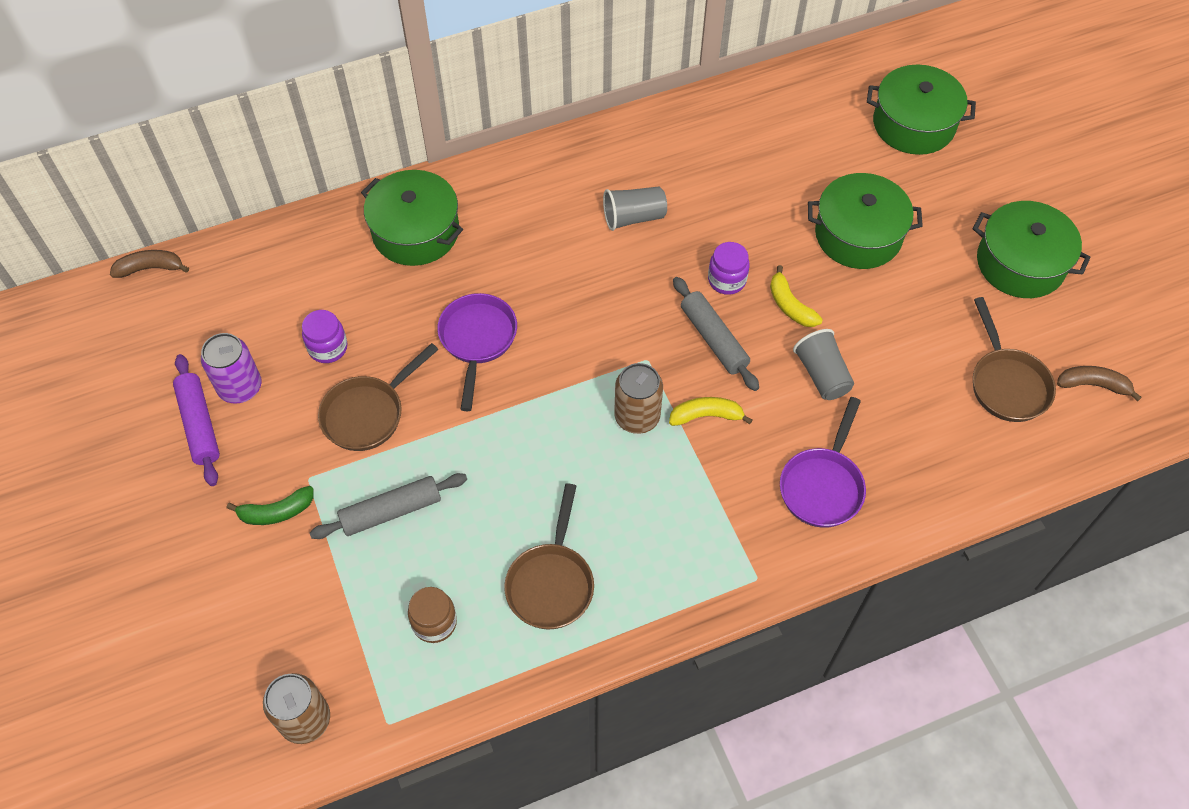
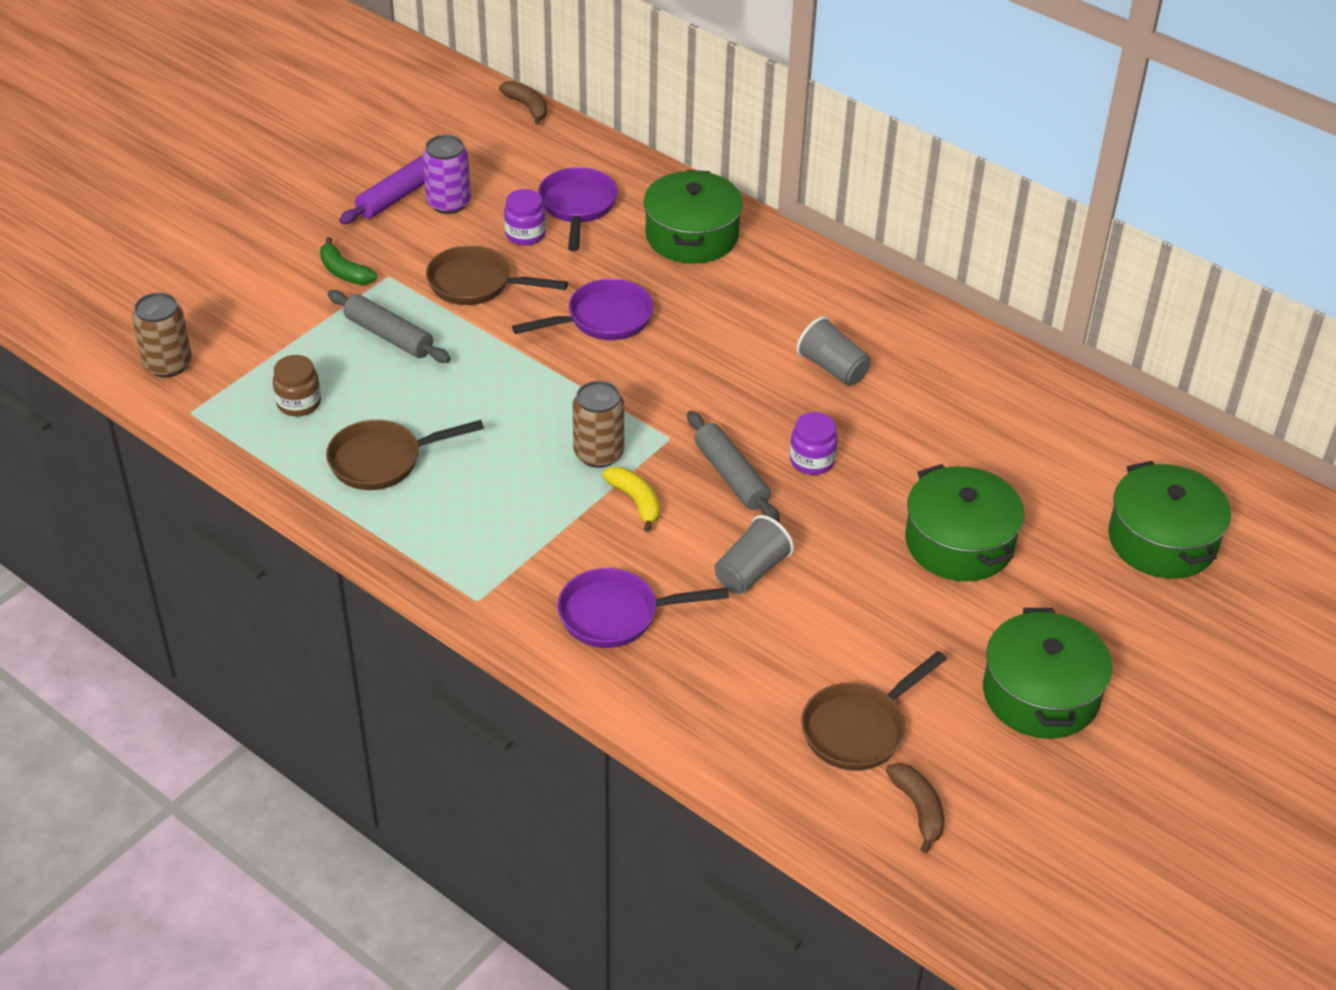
camera: 60 degrees right, 15 degrees down
(319, 293) = (577, 207): none -> purple pan
(713, 339) = (731, 476): grey rolling pin -> grey rolling pin turned 60 degrees counterclockwise
(790, 305) = (819, 519): yellow banana -> none

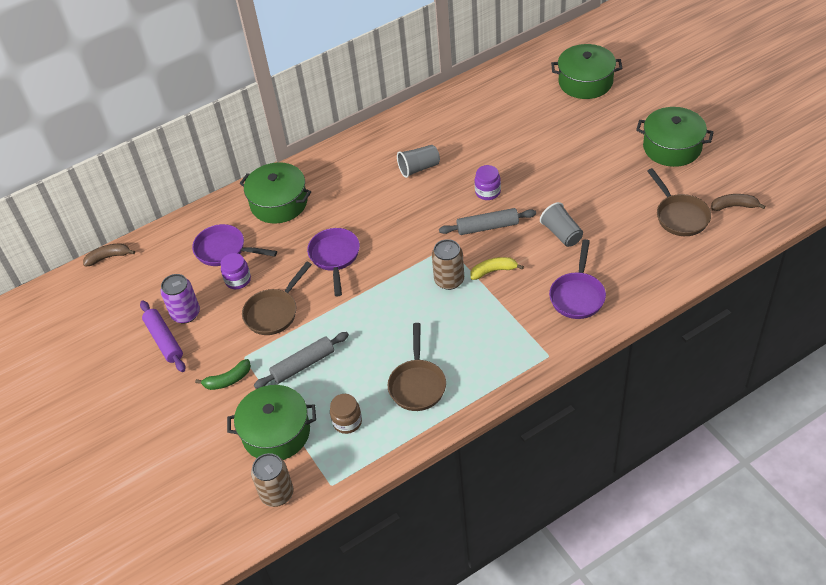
camera: 65 degrees left, 5 degrees up
(959, 542) = (565, 151): green pot -> green pot (276, 432)

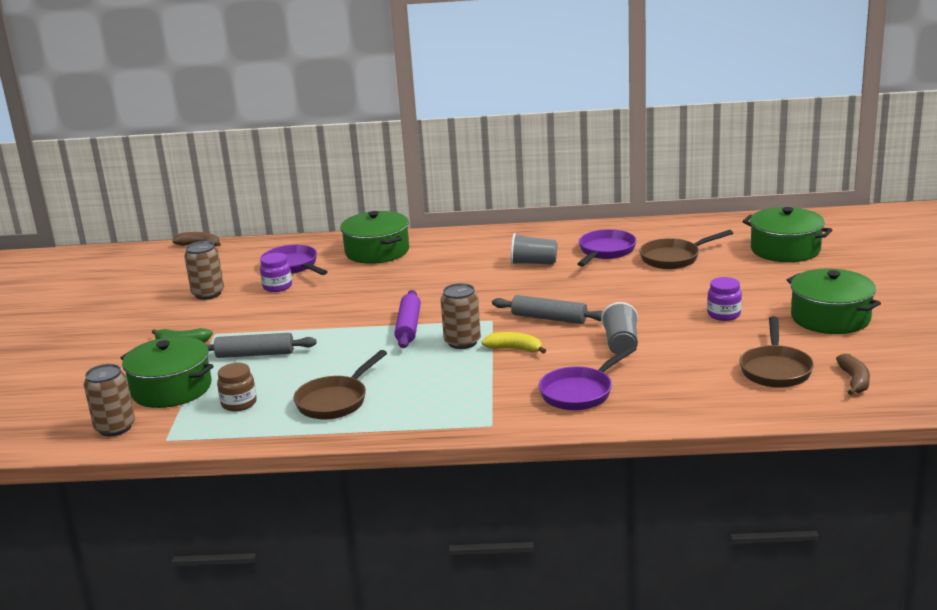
camera: 30 degrees right, 25 degrees down
(164, 340) = (169, 304): purple rolling pin -> purple rolling pin (408, 327)
(186, 314) = (208, 294): purple can -> brown can
(274, 312) = (278, 314): brown pan -> brown pan (674, 258)
(335, 257) = (378, 297): purple pan -> purple pan (605, 252)
(487, 192) = (580, 296): purple jar -> purple jar (724, 314)
(734, 206) = (854, 381): brown banana -> brown banana turned 60 degrees clockwise

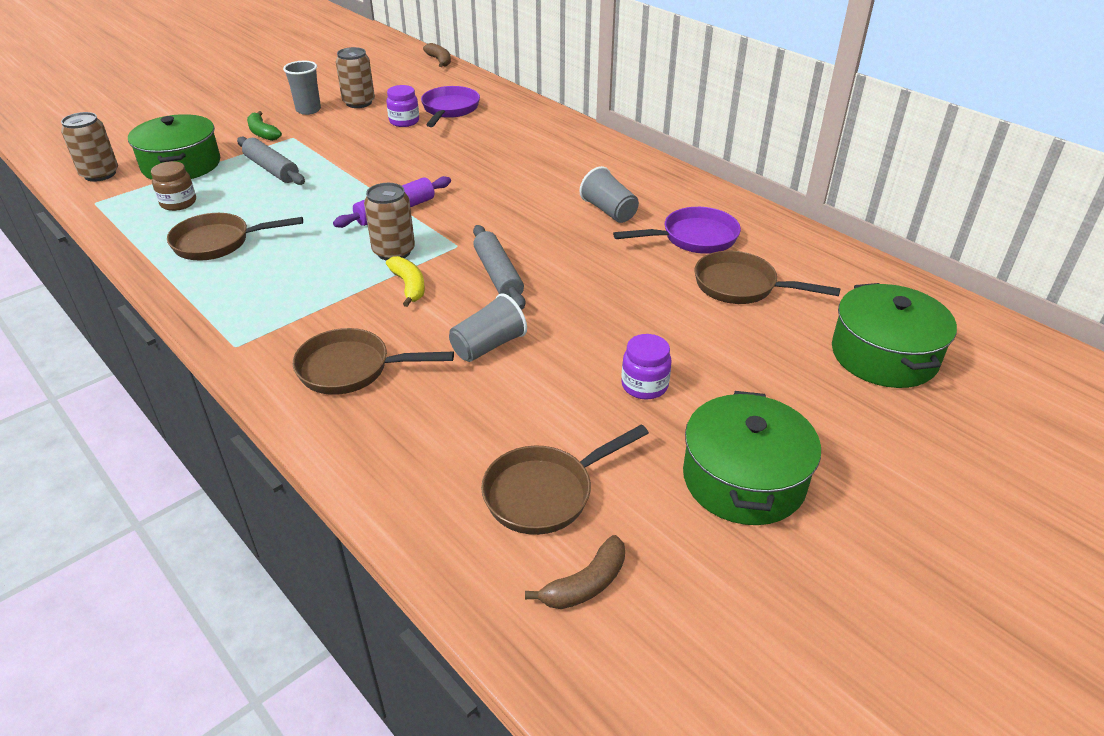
camera: 45 degrees right, 15 degrees up
(178, 315) = (308, 110): none -> grey cup
(377, 251) = (526, 129): green pot -> none
(580, 392) = (351, 369): purple pan -> brown pan

